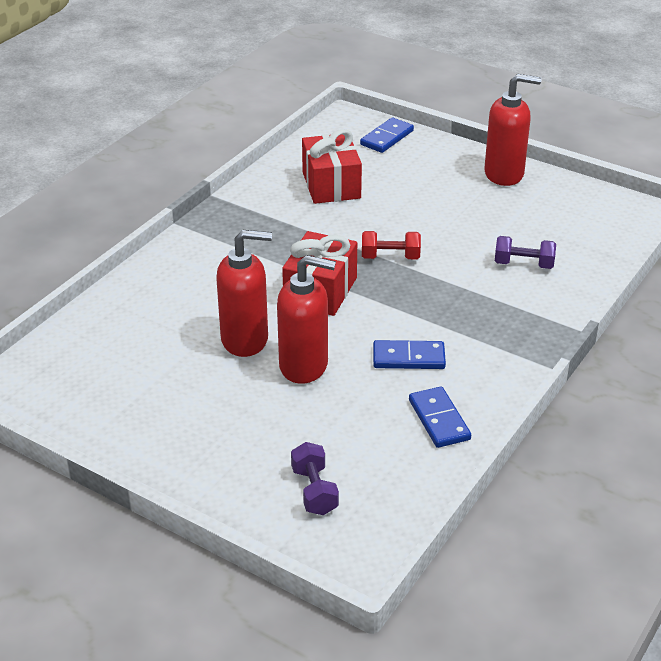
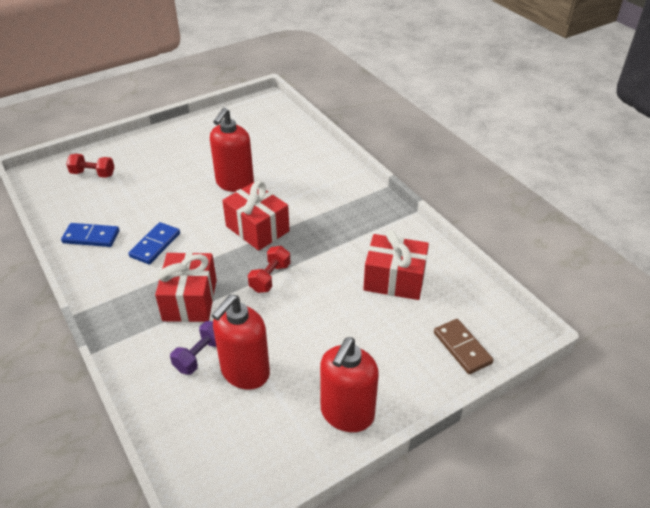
camera: 115 degrees right, 5 degrees up
(304, 366) = (190, 199): red soap dispenser -> red soap dispenser (245, 372)
(314, 491) = (93, 174): purple dumbbell -> red dumbbell
(387, 138) = (462, 348): blue domino -> brown domino
(465, 297) = (190, 300): none -> red gift

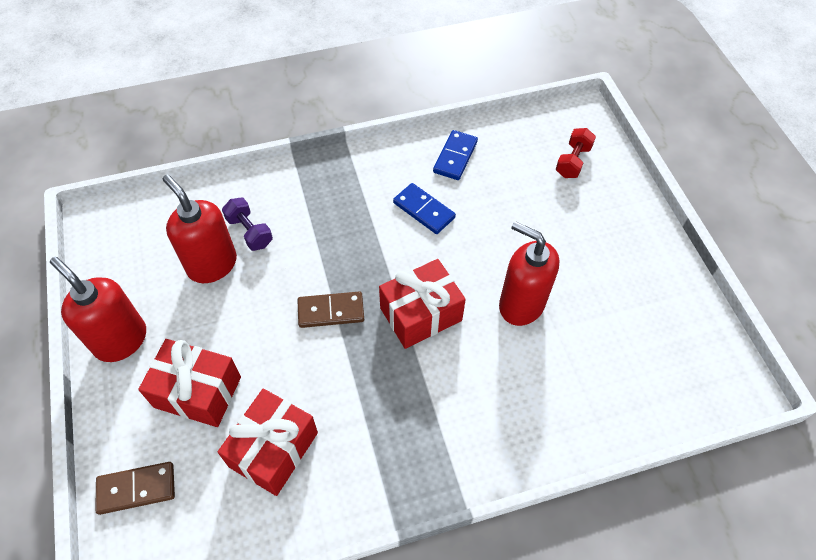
camera: 105 degrees right, 15 degrees up
(190, 300) = (327, 232): red gift -> red gift (197, 392)
(270, 278) = (331, 311): red dumbbell -> brown domino

